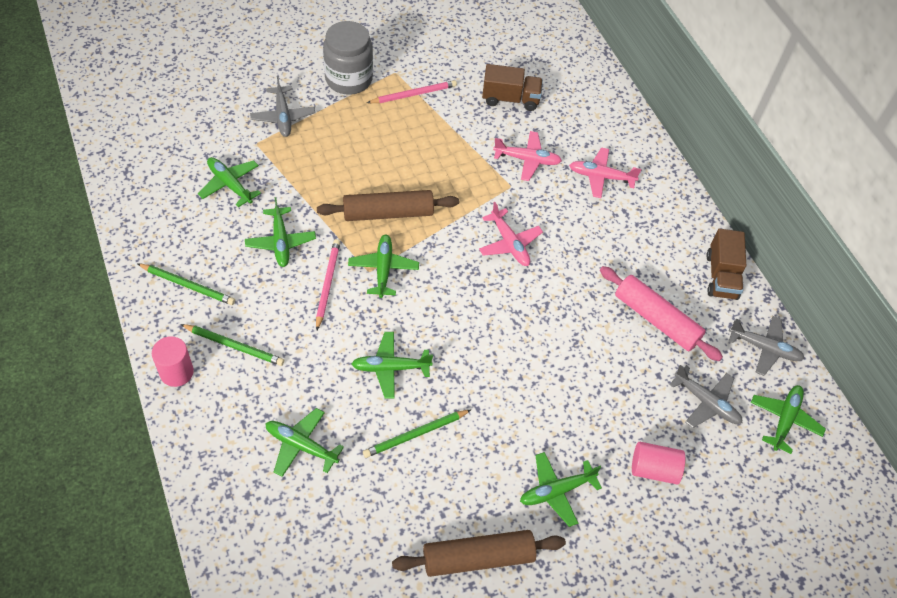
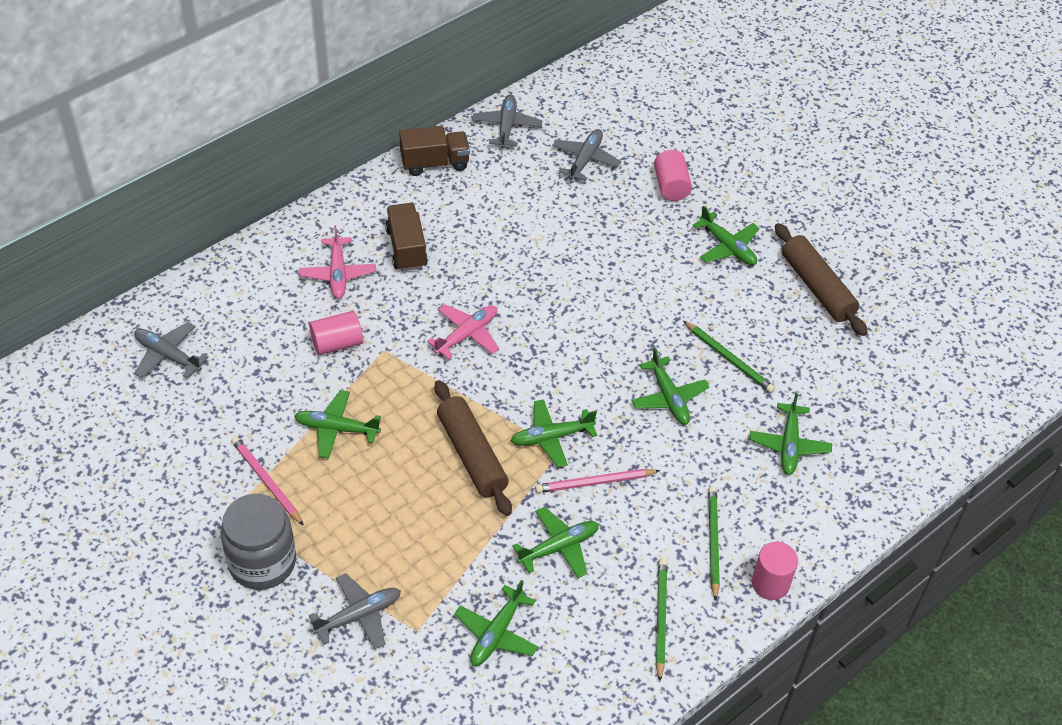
camera: 105 degrees left, 5 degrees down
(510, 99) = (241, 379): brown truck -> brown truck (406, 248)
(527, 160) = (337, 343): pink plane -> pink cylinder
(546, 66) = (167, 355): none -> grey plane
(656, 319) = (510, 204): pink rolling pin -> none
(784, 420) = (576, 108): green plane -> green plane (336, 429)

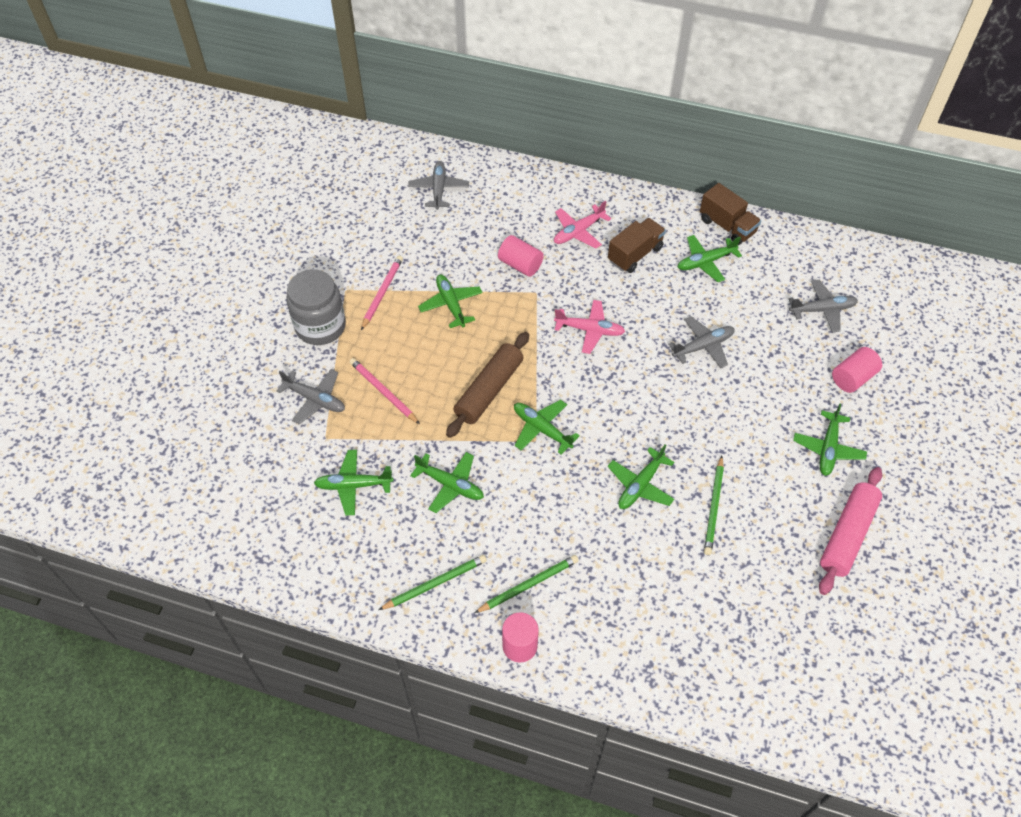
camera: 60 degrees right, 5 degrees up
(506, 126) = (805, 246): grey plane -> grey plane (703, 346)
(595, 483) = (523, 478): pink pencil -> pink pencil (383, 392)
(789, 445) = (664, 594): green plane -> green plane (705, 262)
(816, 287) = (847, 534): brown rolling pin -> pink rolling pin

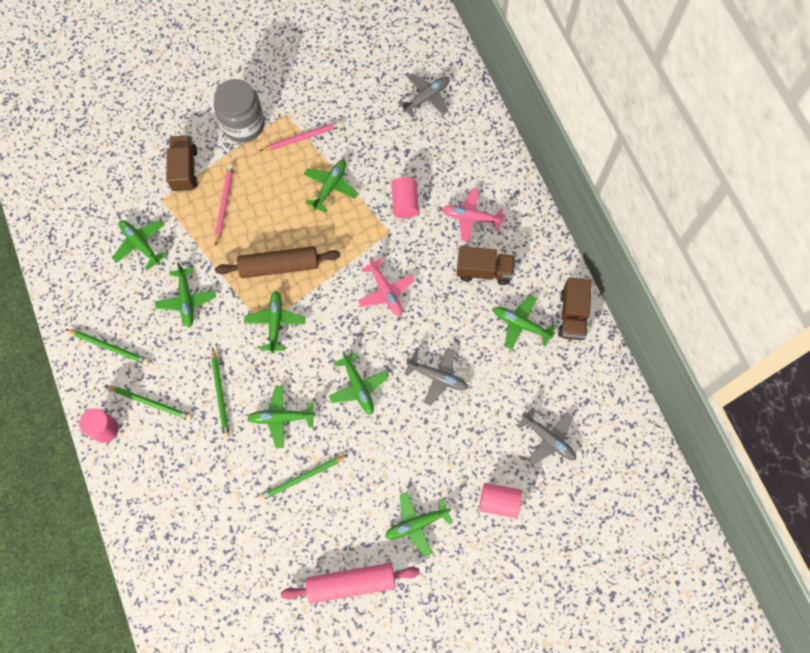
camera: 50 degrees right, 15 degrees up
(315, 399) = (184, 170): grey plane -> brown truck
(573, 519) = (220, 394): none -> green pencil
(662, 407) = (358, 387): none -> green plane

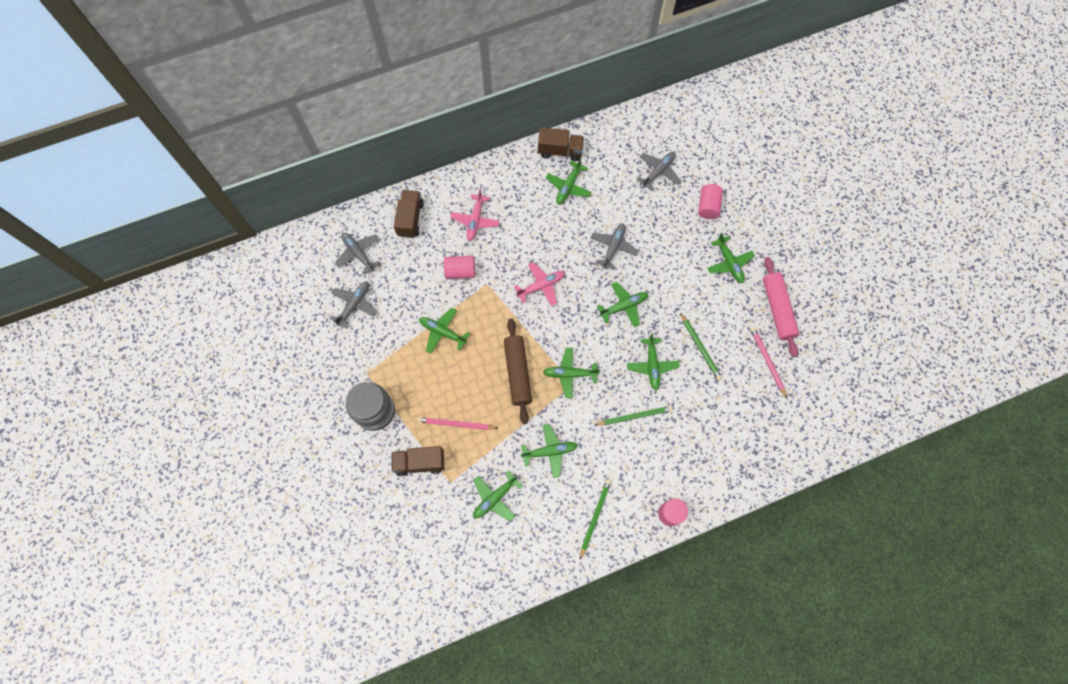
camera: 90 degrees left, 0 degrees up
(151, 403) = (644, 475): green pencil -> none
(302, 137) = (392, 357): pink pencil -> pink pencil (767, 361)
(365, 98) = (354, 305): none -> grey plane
(484, 271) = (523, 212): brown truck -> brown truck (410, 219)

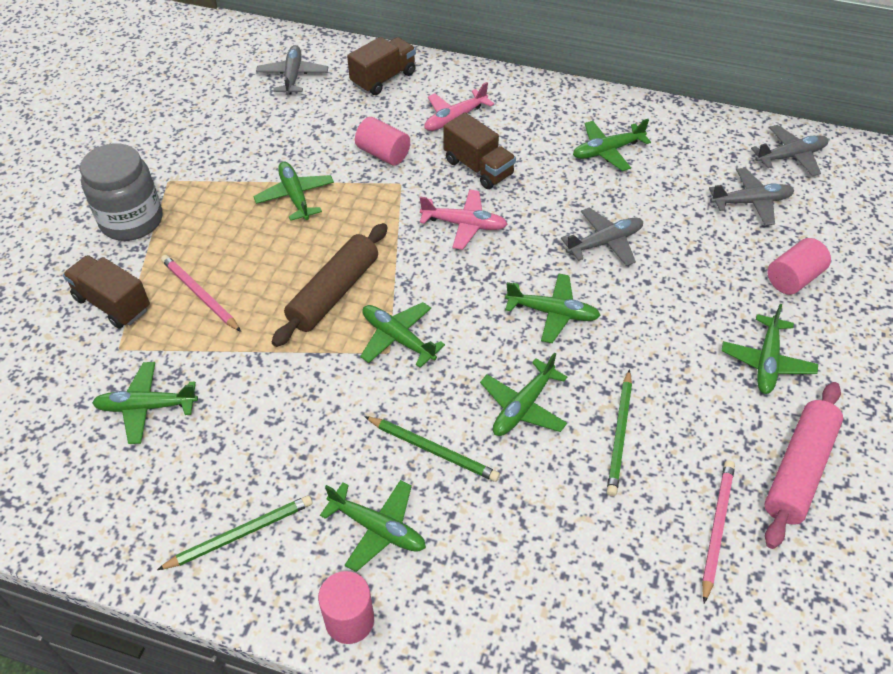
camera: 40 degrees right, 20 degrees down
(354, 305) = (234, 115): grey plane -> grey plane (790, 156)
(550, 451) = (274, 406): green plane -> green plane (378, 528)
(560, 151) = (632, 114): brown truck -> brown truck (478, 168)

